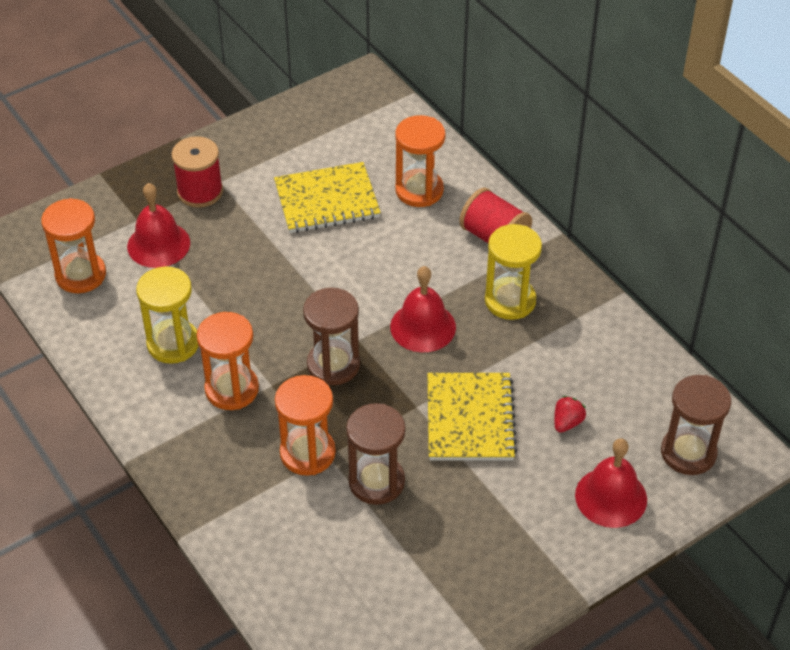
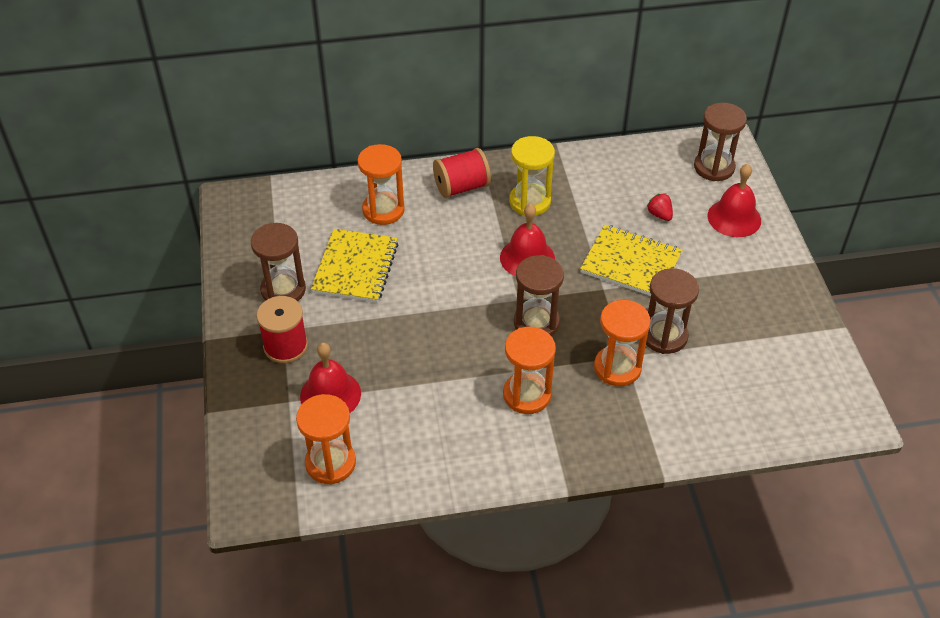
camera: 65 degrees left, 0 degrees up
(173, 343) = (454, 419): yellow hourglass -> none
(268, 162) = (283, 290): none -> brown hourglass

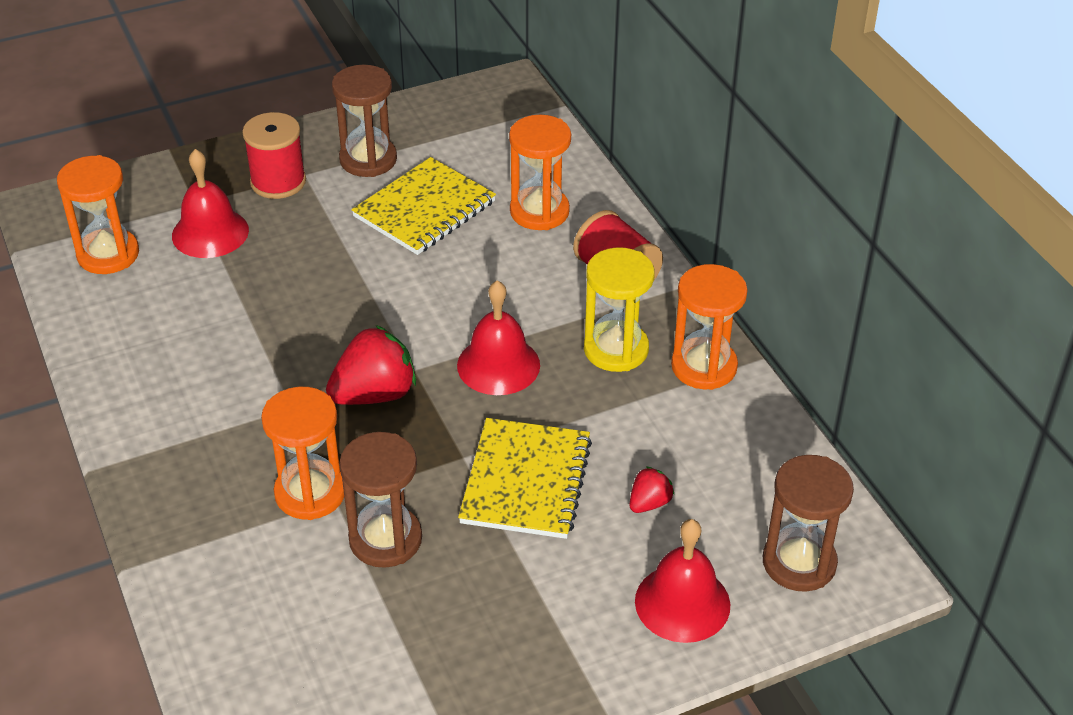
camera: 75 degrees right, 5 degrees down
(355, 268) = (424, 209): yellow notebook -> yellow notebook turned 45 degrees counterclockwise
(527, 395) = (242, 405): orange hourglass -> orange hourglass (704, 366)
(536, 323) = (374, 394): brown hourglass -> red strawberry

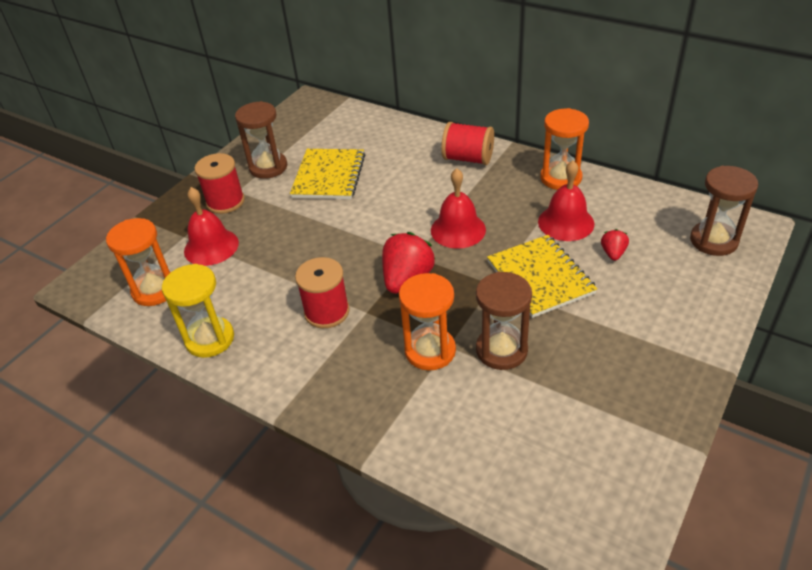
camera: 30 degrees left, 0 degrees up
(251, 382) = (327, 312): none -> red spool
(539, 211) = (393, 149): orange hourglass -> none
(616, 349) = (509, 192): yellow hourglass -> yellow hourglass (210, 339)
(682, 603) = (687, 291): red bell -> red bell (566, 222)

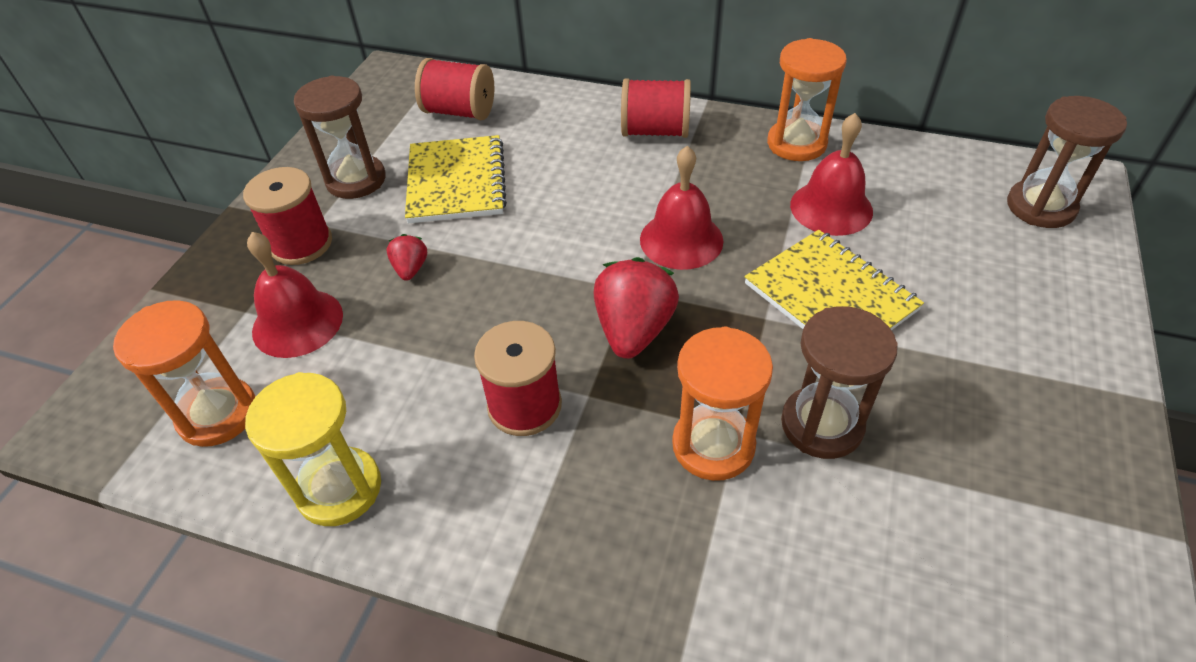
camera: 15 degrees left, 5 degrees up
(345, 131) = (459, 112): none -> red spool
(613, 253) = (916, 244): red strawberry -> red strawberry (410, 269)

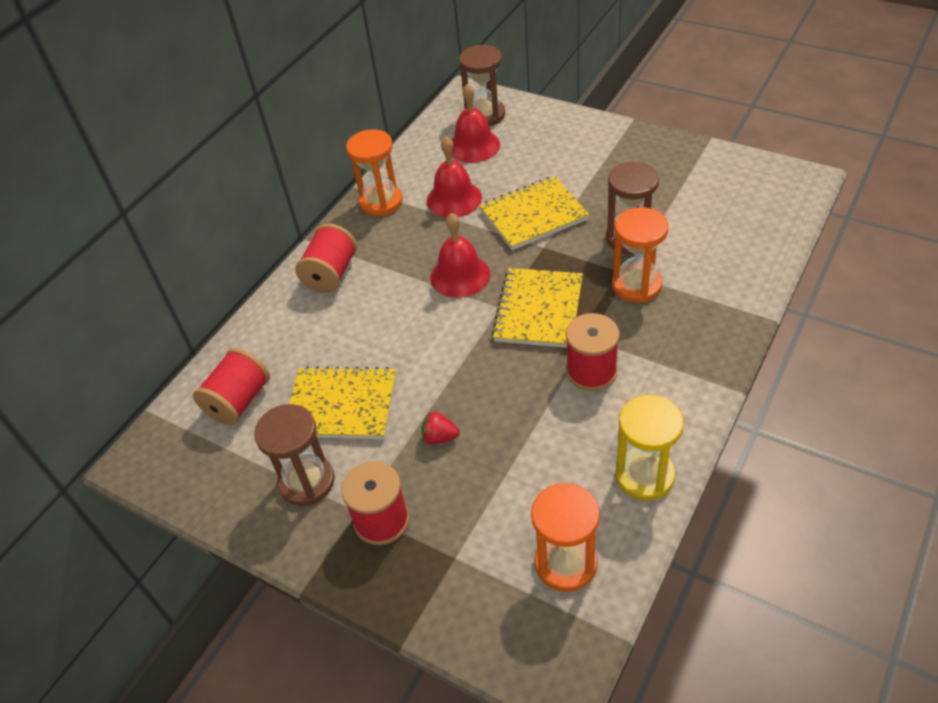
camera: 75 degrees left, 0 degrees up
(297, 322) = (479, 515): red bell -> red bell (473, 146)
(634, 330) = (538, 310): red strawberry -> yellow notebook

